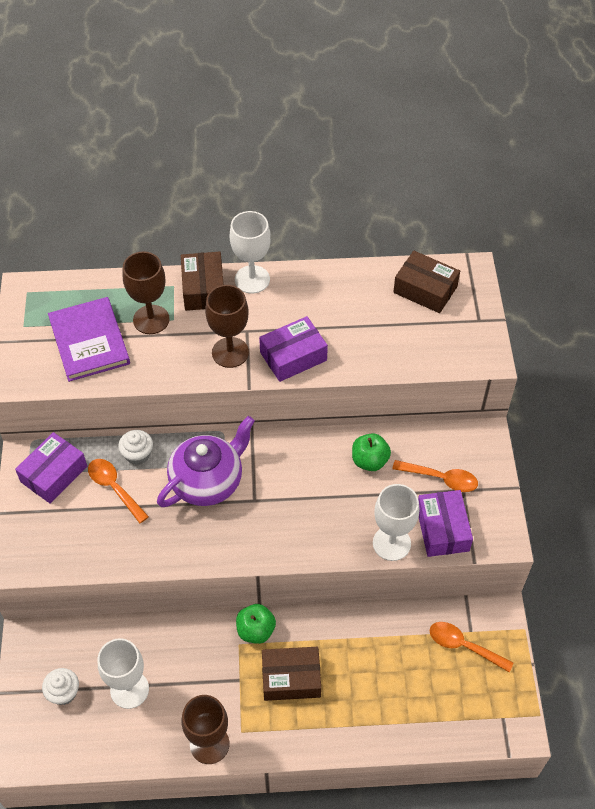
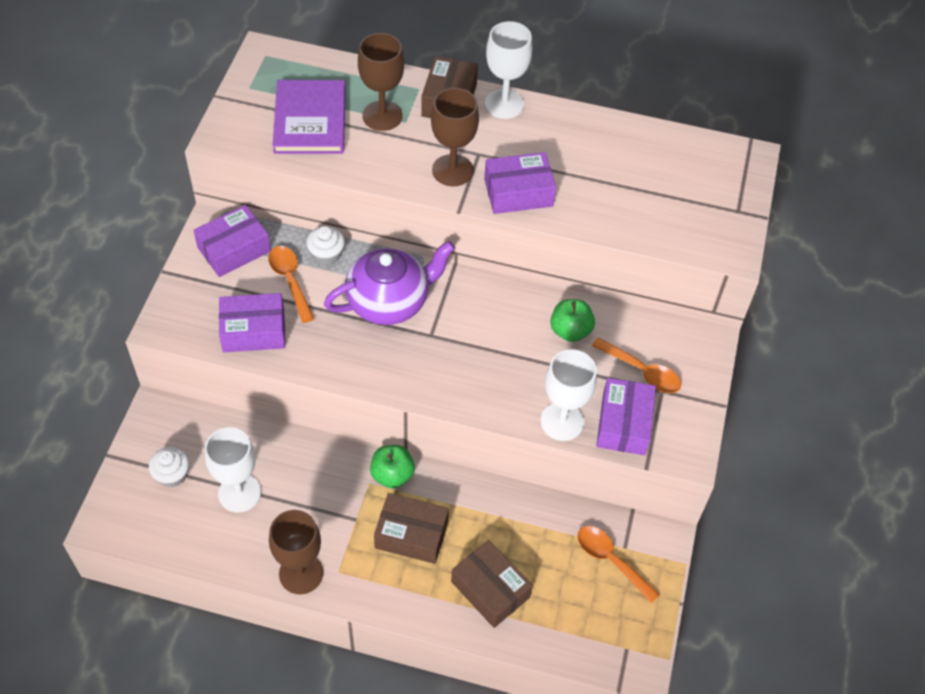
camera: 15 degrees right, 0 degrees up
(99, 543) = (253, 331): none -> purple box
(425, 289) = (689, 163): brown box -> brown box (490, 589)

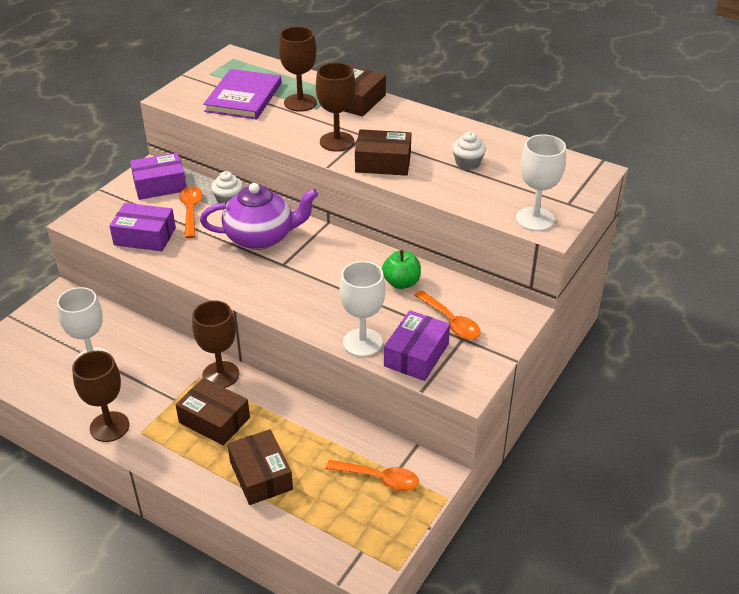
camera: 20 degrees right, 15 degrees down
(172, 475) = (49, 338): white cupcake -> white cupcake (467, 163)
(392, 475) = (220, 375): green apple -> brown goblet
(504, 104) = (401, 109): white goblet -> white goblet (535, 219)
(518, 192) = (383, 163): purple box -> brown box
(611, 560) = (379, 479): orange spoon -> orange spoon turned 135 degrees clockwise

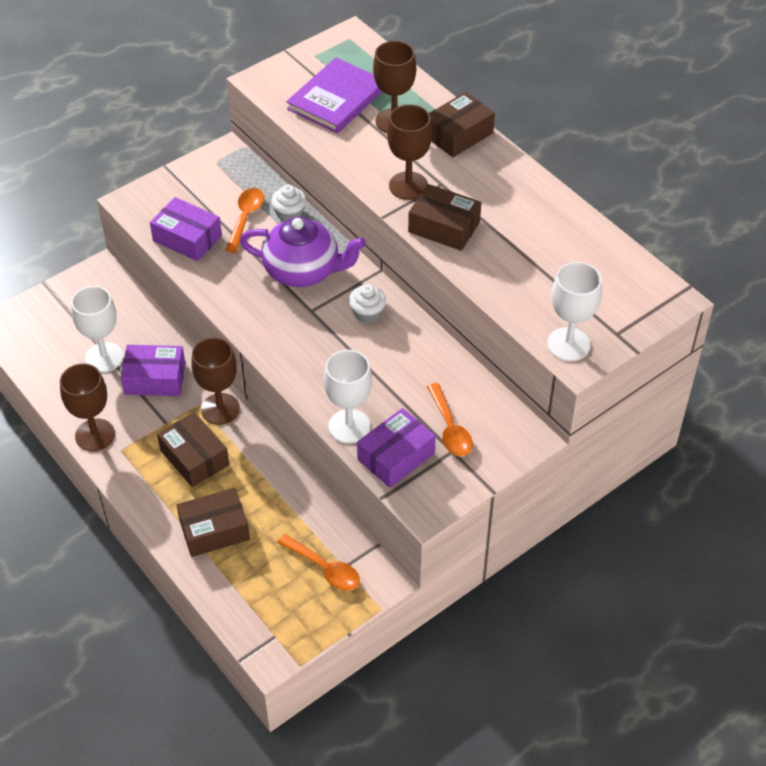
camera: 20 degrees right, 10 degrees up
(160, 185) = (227, 176): purple box -> purple box (155, 378)
(261, 475) = (214, 530): brown box -> brown box turned 75 degrees clockwise
(401, 283) = (422, 367): green apple -> none
(467, 163) = (535, 251): white cupcake -> white cupcake (367, 313)

